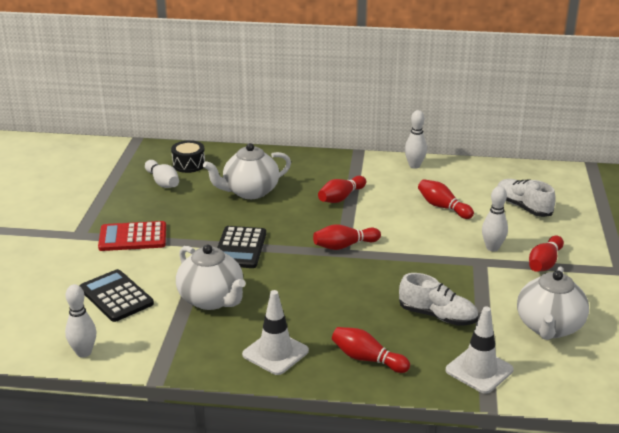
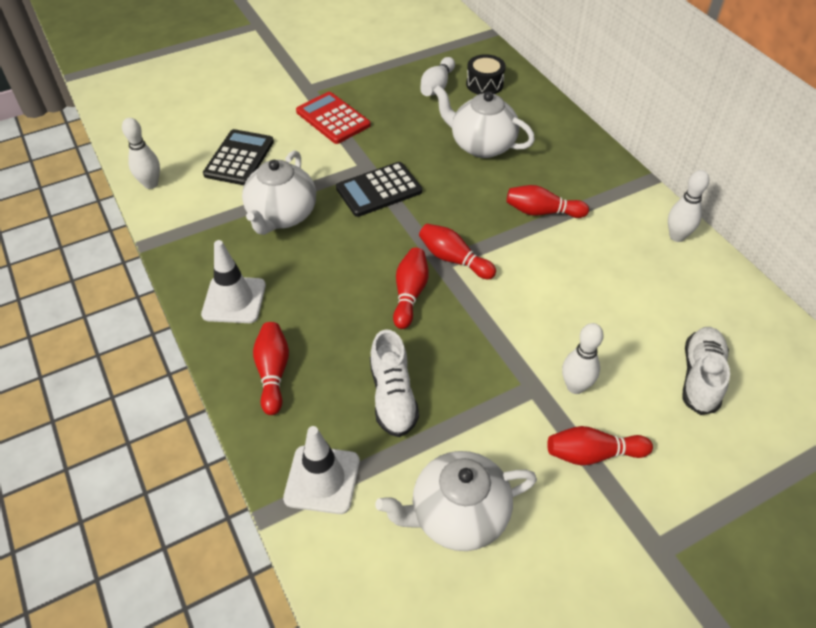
camera: 55 degrees right, 20 degrees up
(443, 207) = (615, 302): red bowling pin -> red bowling pin (410, 294)

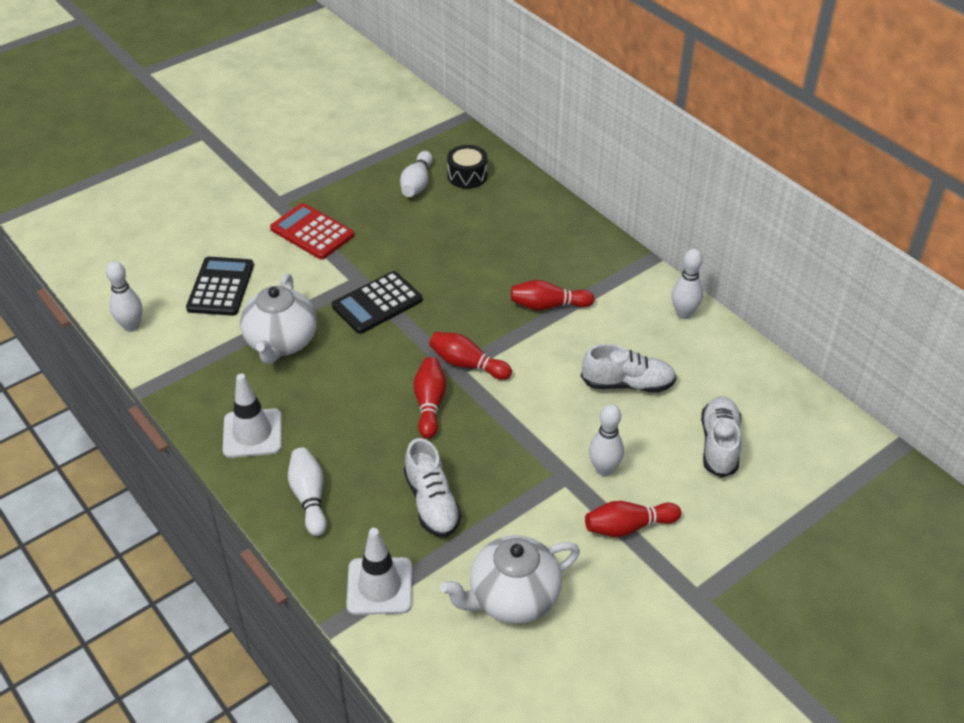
camera: 10 degrees left, 5 degrees down
(273, 373) = (309, 497): red bowling pin -> white bowling pin
(481, 145) = (475, 243): white teapot -> none
(611, 300) = (627, 384): none -> white shoe

